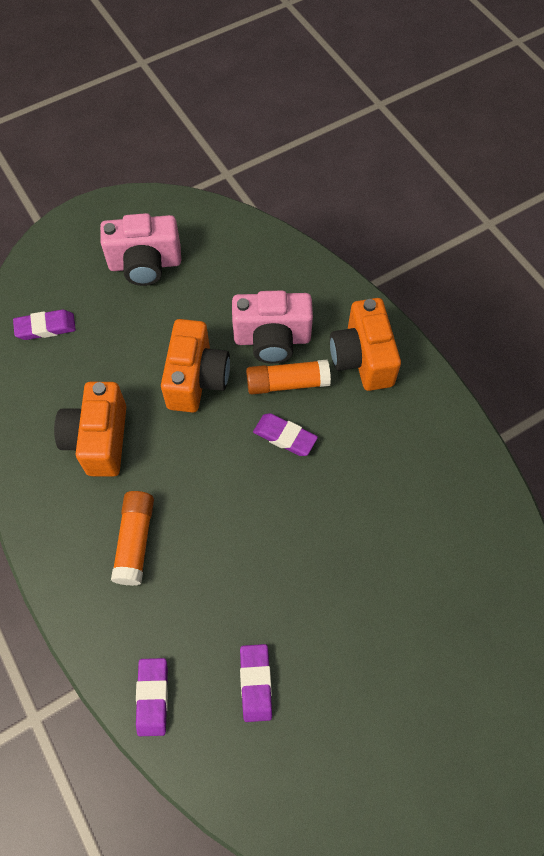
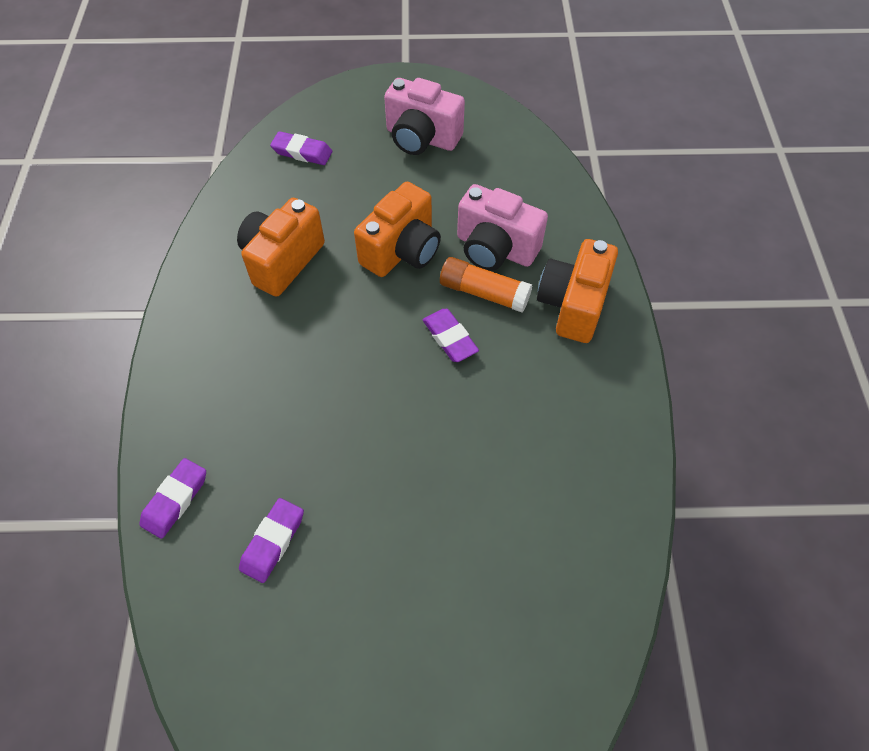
camera: 30 degrees right, 5 degrees down
(135, 541) = (254, 359): orange glue stick -> none

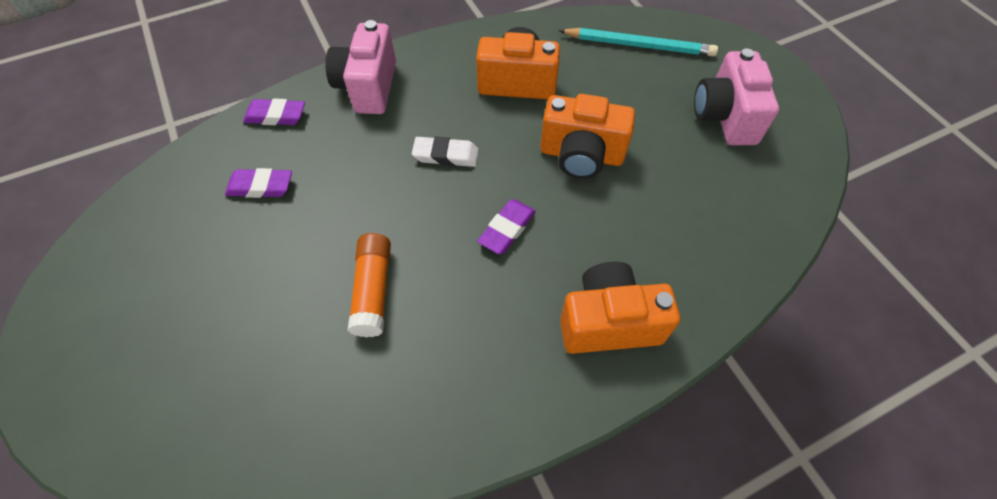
camera: 65 degrees right, 0 degrees up
(302, 152) = (639, 45): purple eraser -> turquoise pencil
(337, 354) = (446, 155): none -> white eraser
(484, 293) = (574, 237): orange glue stick -> orange glue stick (373, 290)
(495, 249) = (634, 227): pink camera -> pink camera (368, 87)

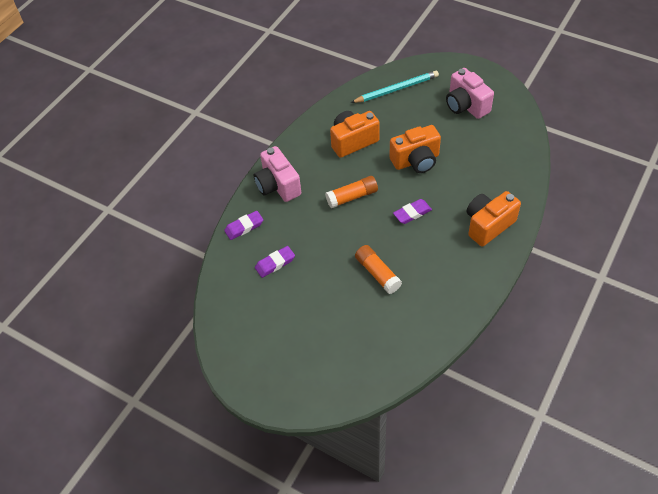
camera: 30 degrees left, 5 degrees down
(446, 155) = (352, 197): white eraser -> orange glue stick
(507, 229) = (412, 213): purple eraser -> purple eraser turned 60 degrees clockwise

